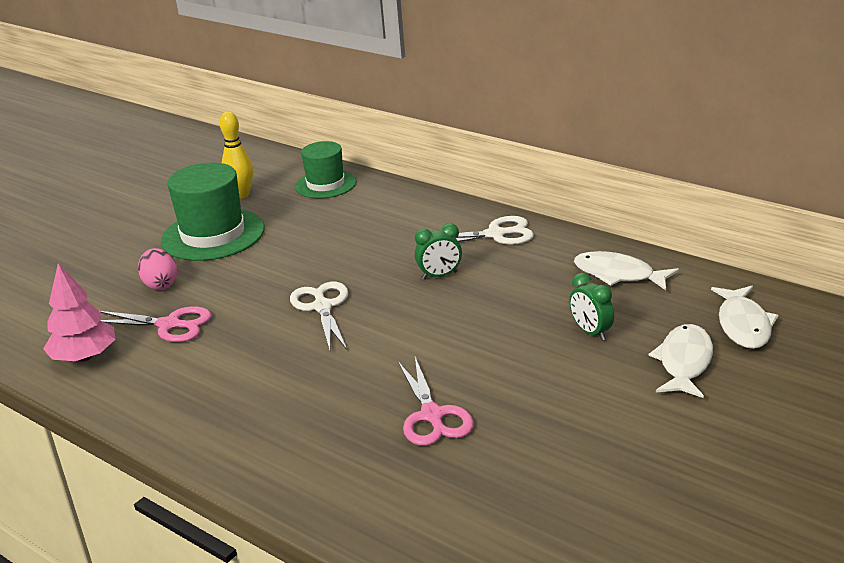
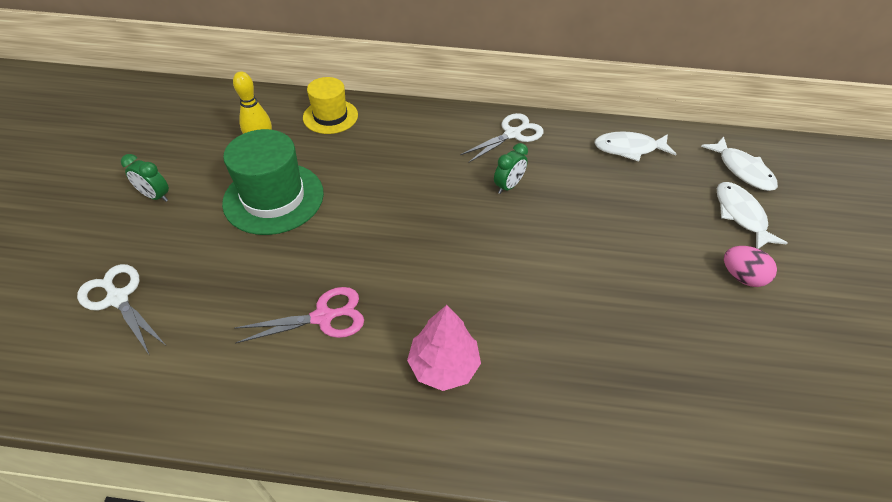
camera: 35 degrees left, 20 degrees up
(84, 357) = (269, 389): pink tree -> pink tree (443, 365)
(160, 284) = (272, 271): pink egg -> pink egg (741, 276)
(322, 307) = (445, 248): white scissors -> white scissors (118, 298)
(325, 184) = (330, 116): green hat -> yellow hat
(432, 416) = (632, 332): pink scissors -> none
(591, 332) = (661, 208): green clock -> green clock (155, 196)

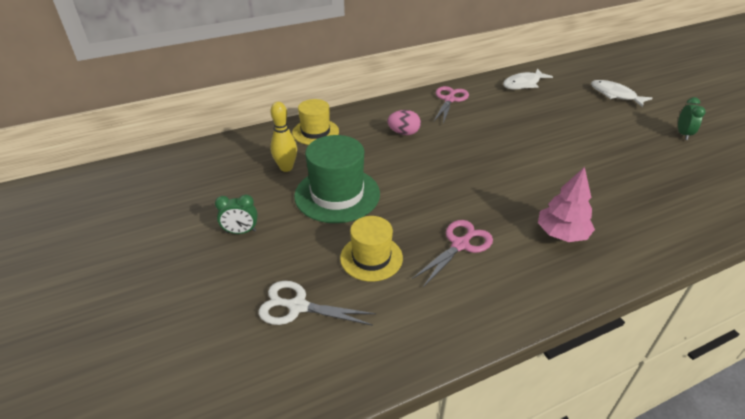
camera: 30 degrees left, 10 degrees down
(228, 284) = (371, 258): none -> yellow hat
(508, 186) = (481, 128): green clock -> green clock (683, 134)
(512, 134) = (449, 100): white scissors -> pink scissors
(741, 276) = (649, 123): pink egg -> pink egg (403, 133)
(742, 170) = (591, 74): white fish -> none

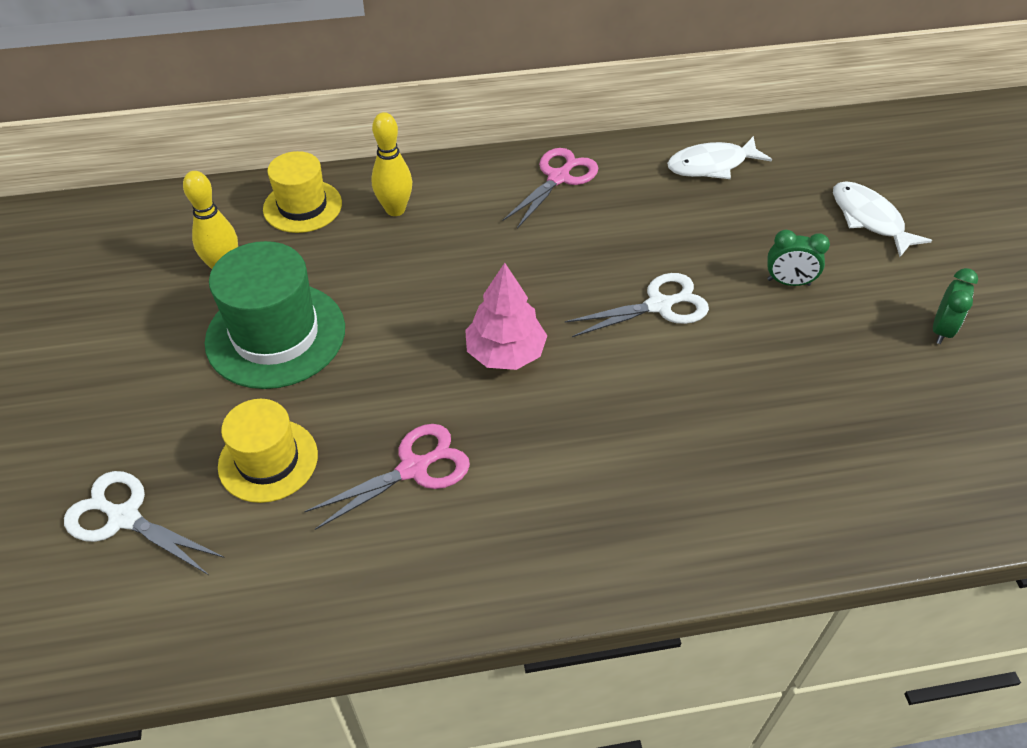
camera: 15 degrees right, 10 degrees up
(241, 231) = (105, 372): green clock -> green clock (788, 282)
(370, 126) = (395, 209): none -> yellow bowling pin
(403, 133) = (442, 234): pink egg -> none
(540, 146) = (659, 305): none -> white scissors
(561, 234) = (588, 485): pink tree -> pink tree (505, 353)

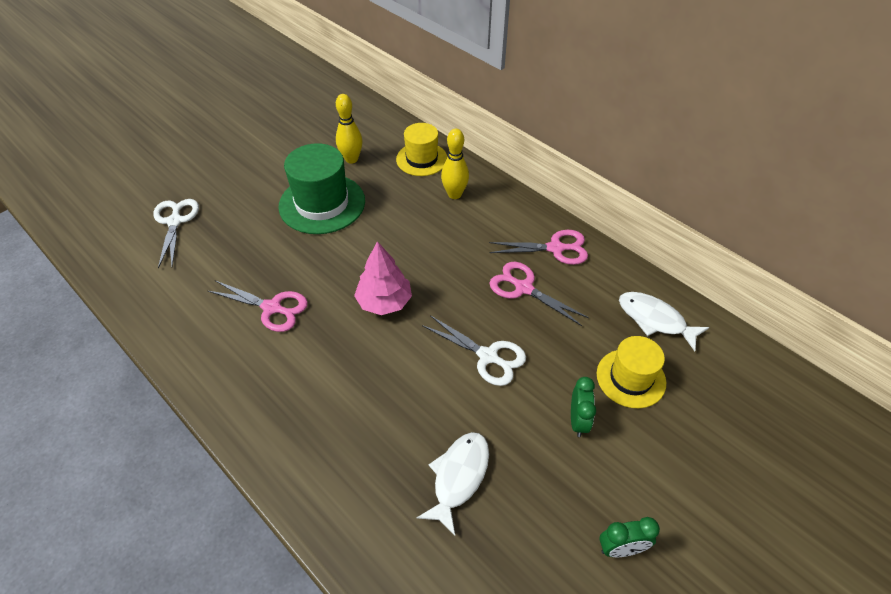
camera: 55 degrees right, 0 degrees up
(268, 460) = (239, 249): yellow hat -> yellow hat (631, 378)
(591, 230) = (523, 288): none -> pink scissors
(788, 282) = (578, 421): green clock -> green clock turned 150 degrees counterclockwise
(869, 219) = (700, 445): white fish -> white fish (459, 477)

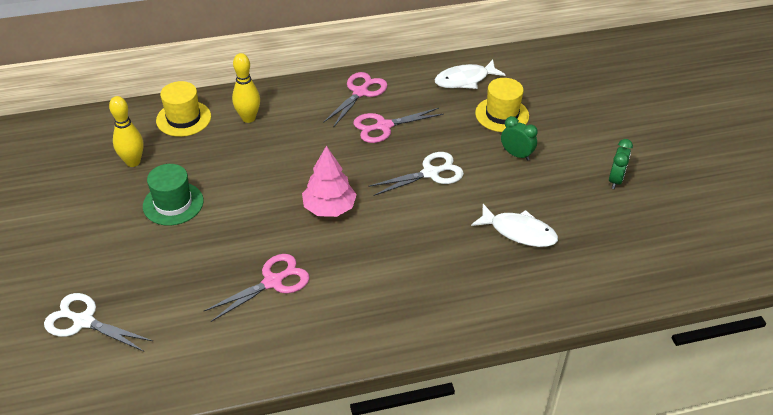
camera: 60 degrees left, 5 degrees down
(322, 204) = (173, 203): green hat -> green hat, size x0.64
(459, 477) = (519, 232): white fish -> white fish turned 150 degrees clockwise

